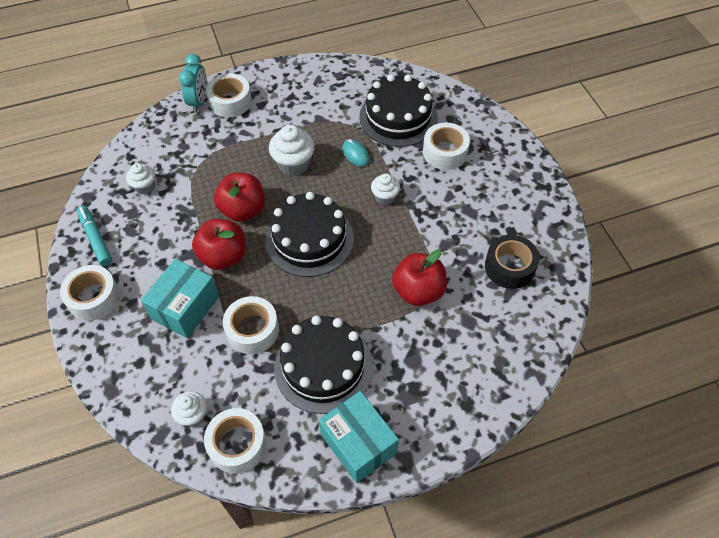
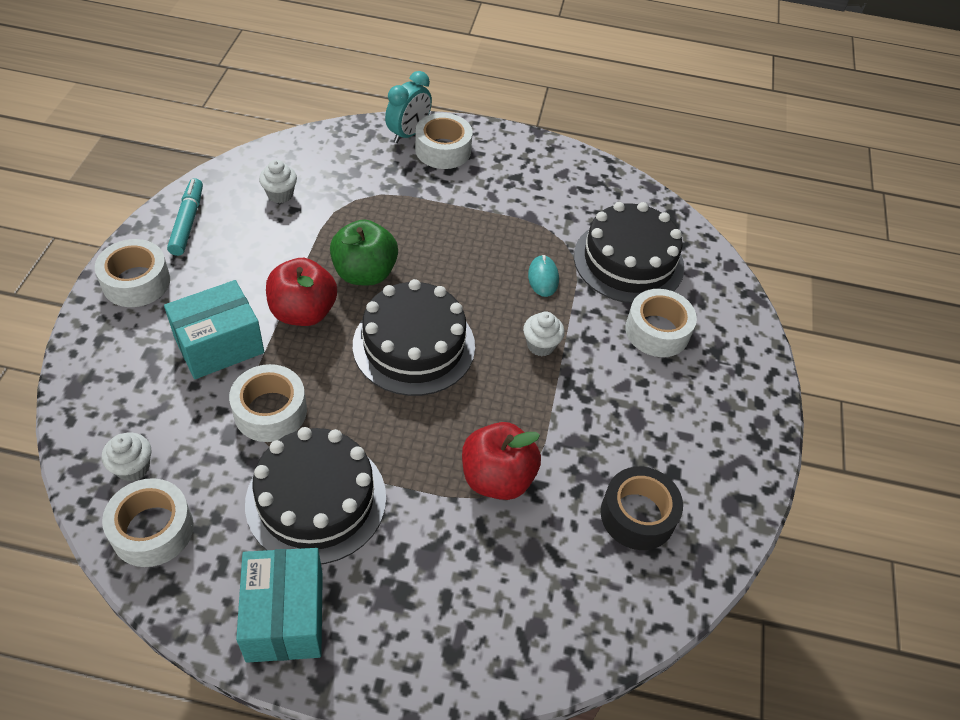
camera: 25 degrees right, 5 degrees down
(243, 210) = (364, 273): red apple -> green apple
(294, 164) = (461, 252): white cupcake -> none

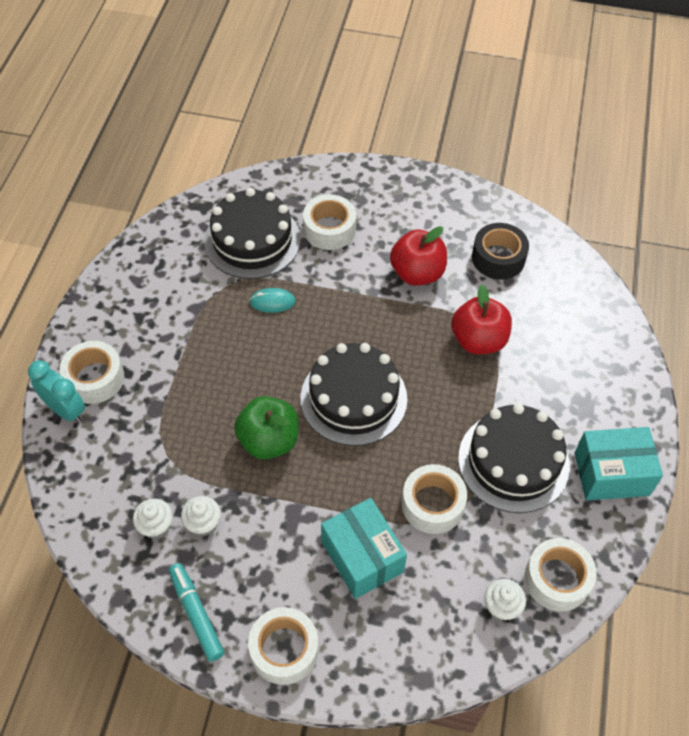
camera: 85 degrees left, 5 degrees up
(187, 222) = (196, 614): turquoise marker -> turquoise marker turned 60 degrees clockwise
(303, 312) = (319, 489): red apple -> red apple (417, 273)
(540, 345) = (348, 307): white cupcake -> white cupcake (203, 524)

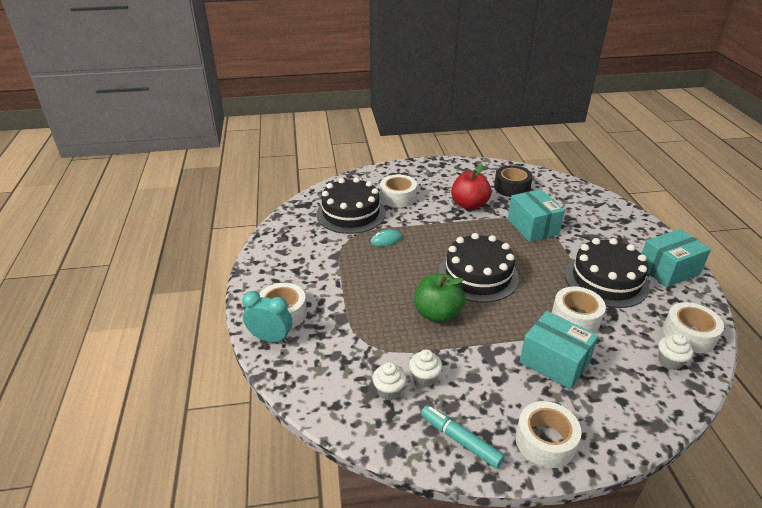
camera: 20 degrees left, 20 degrees down
(478, 340) = (532, 227): red apple -> turquoise box

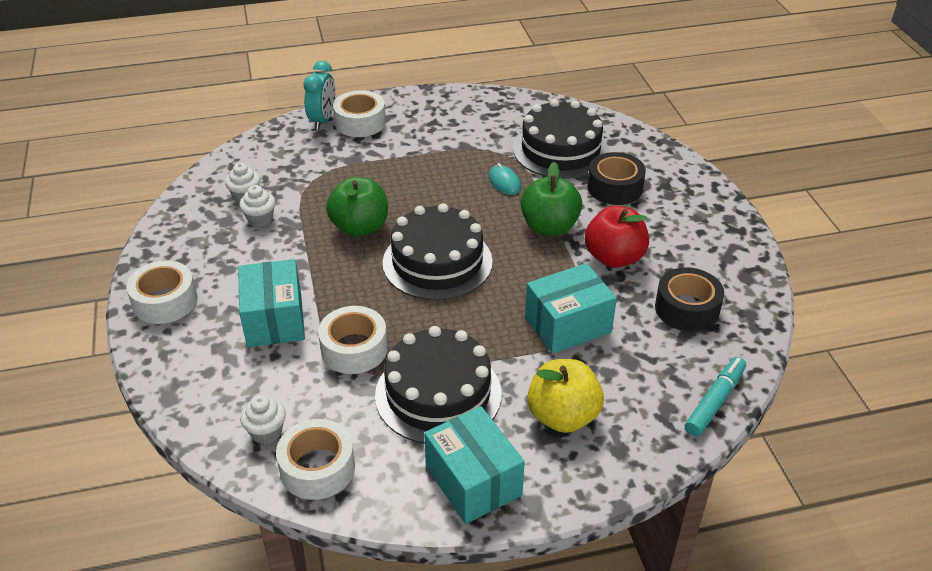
camera: 85 degrees right, 5 degrees up
(398, 197) = (614, 187): white tape -> black tape
(438, 225) = (549, 227): none -> green apple
(460, 440) = (178, 243): turquoise marker -> turquoise marker (714, 401)
(554, 362) = (274, 319): turquoise box -> turquoise box turned 45 degrees counterclockwise
(607, 235) = (563, 416): none -> yellow apple

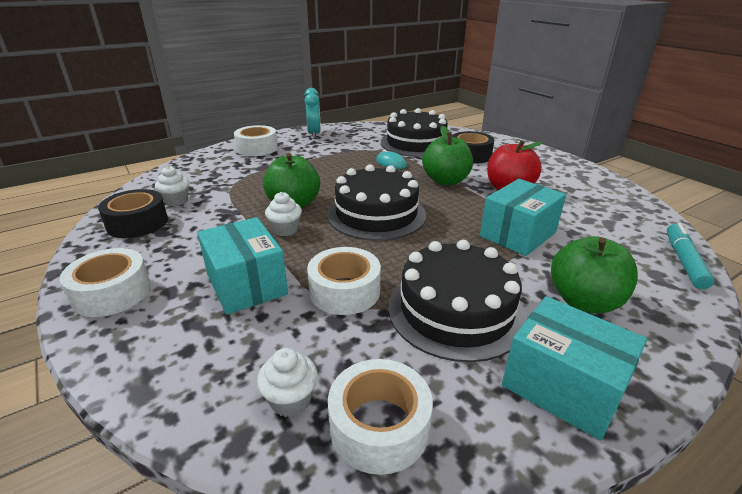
camera: 20 degrees left, 10 degrees down
(260, 219) = (197, 213): white cupcake -> white cupcake (285, 230)
(323, 120) = (226, 151): turquoise clock -> turquoise clock (314, 134)
(563, 416) = (584, 301): yellow apple -> green apple
(687, 309) = (591, 208): black tape -> black tape (137, 223)

